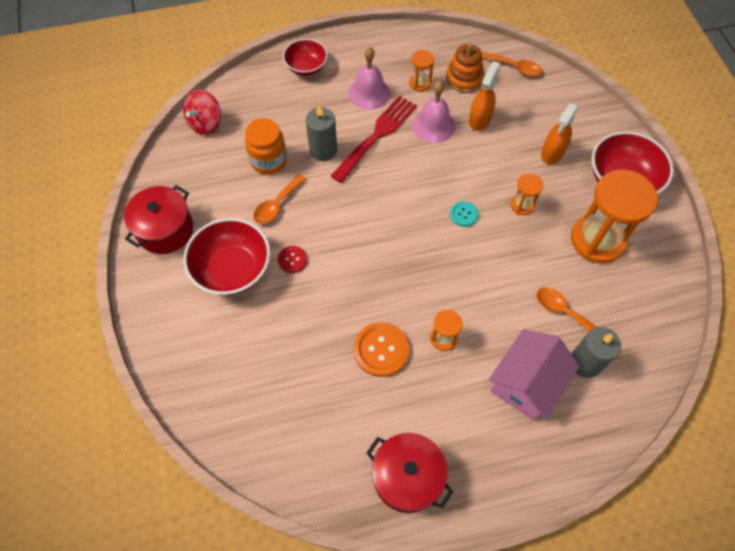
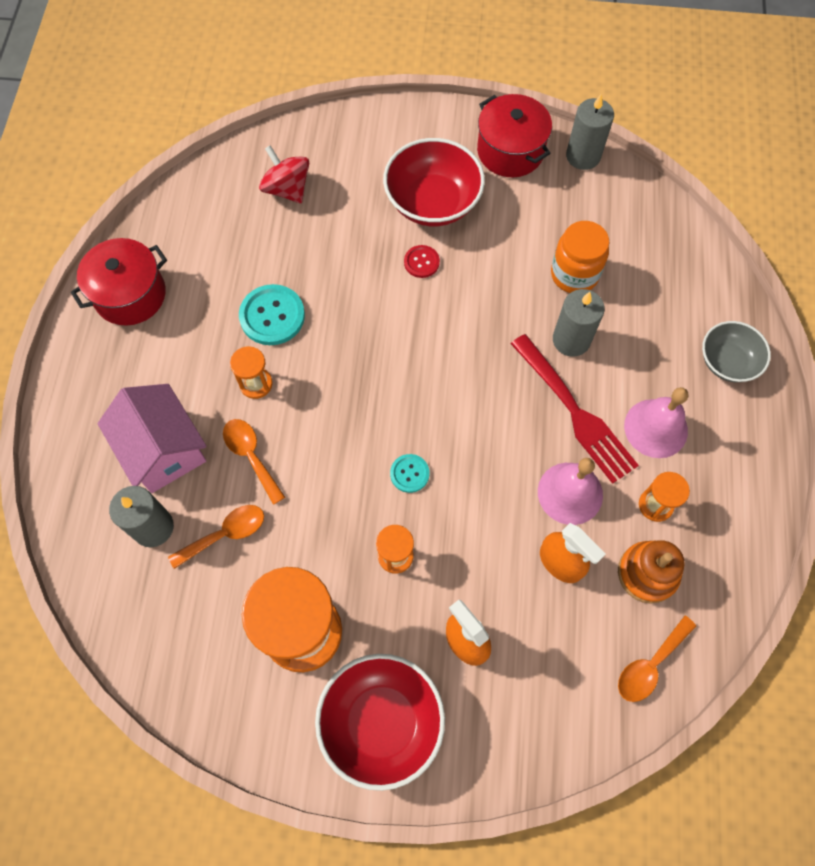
camera: 110 degrees right, 5 degrees up
(157, 180) = (583, 156): none -> grey candle
(206, 123) = (657, 221): red spinning top -> red spinning top (287, 189)
(277, 205) = (504, 266): orange spoon -> orange spoon (251, 456)
(306, 67) = (727, 362): red bowl -> grey bowl
(381, 350) = (272, 316): orange button -> turquoise button

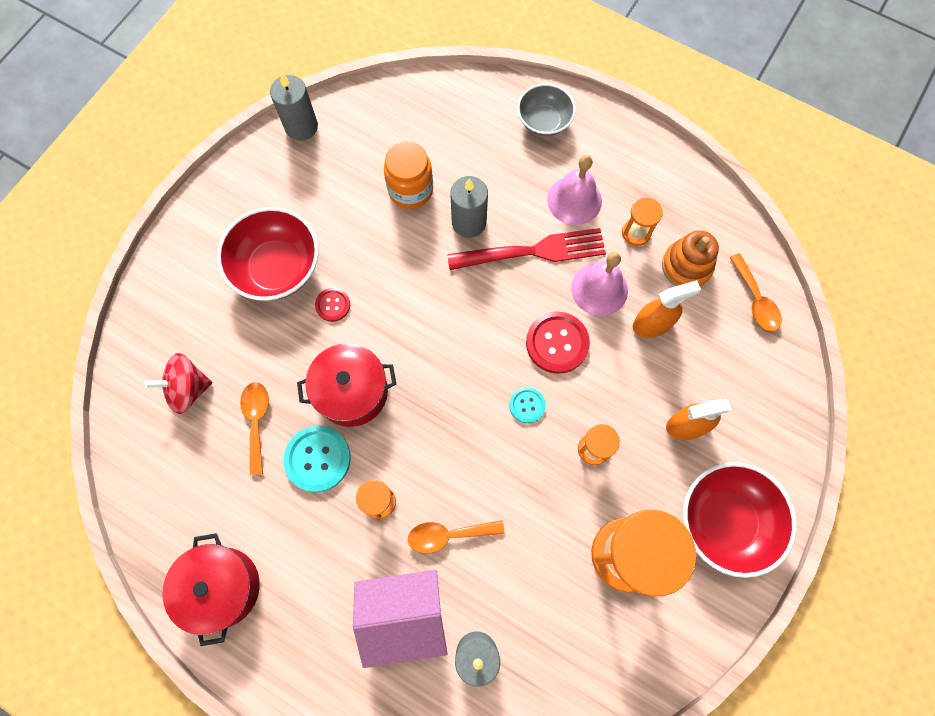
camera: 65 degrees left, 5 degrees up
(225, 534) = (512, 587): orange spoon -> orange spoon (256, 421)
(489, 475) = (557, 343): none -> red button
(510, 151) = (262, 180): red pot -> red pot (352, 392)

